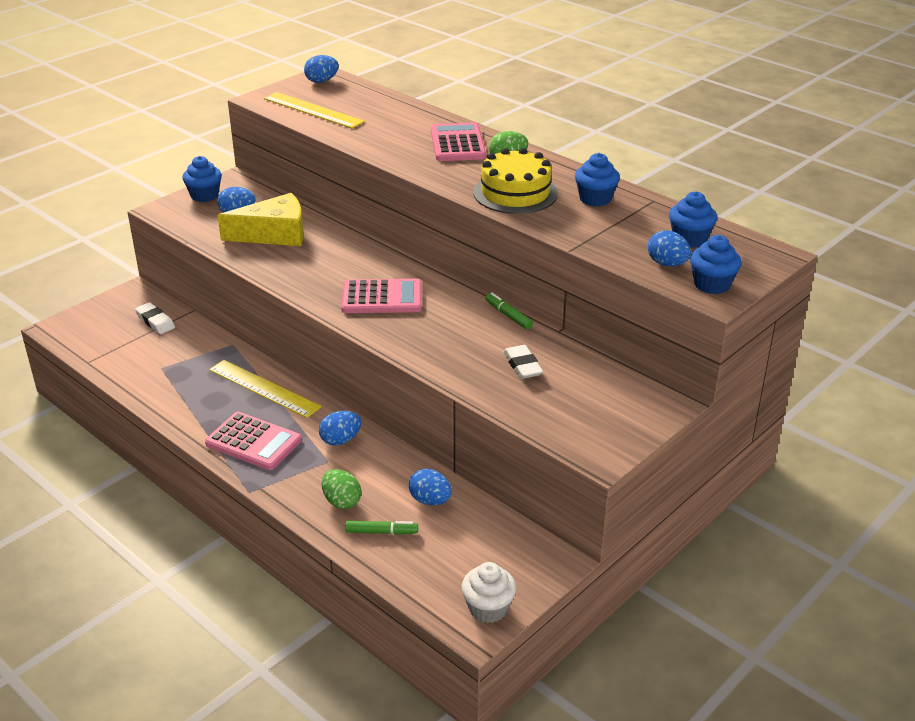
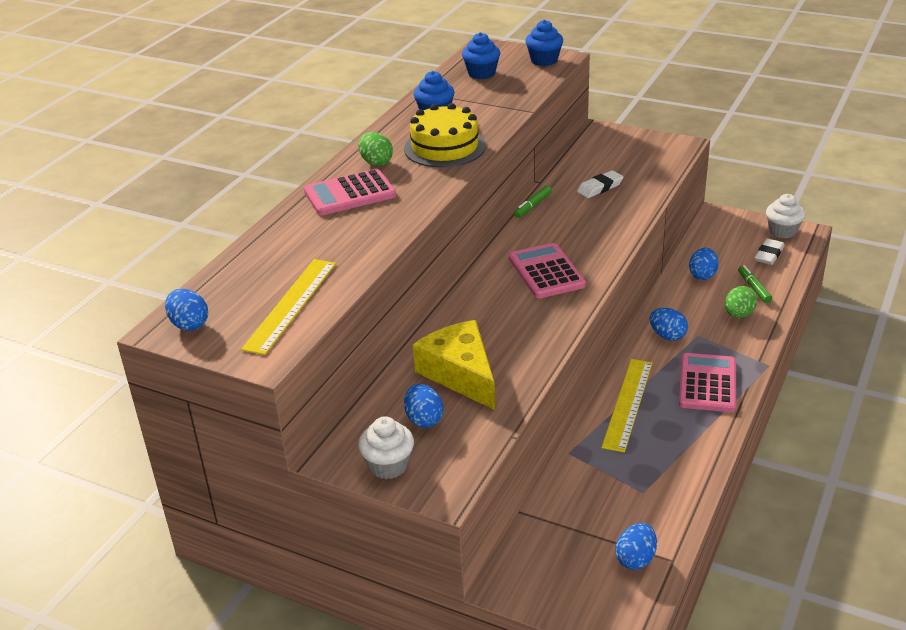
camera: 105 degrees left, 0 degrees up
(155, 321) = (561, 535): white eraser -> white eraser (769, 255)
(204, 195) = (388, 465): blue cupcake -> white cupcake
(667, 264) = (526, 76): blue egg -> blue egg (635, 559)

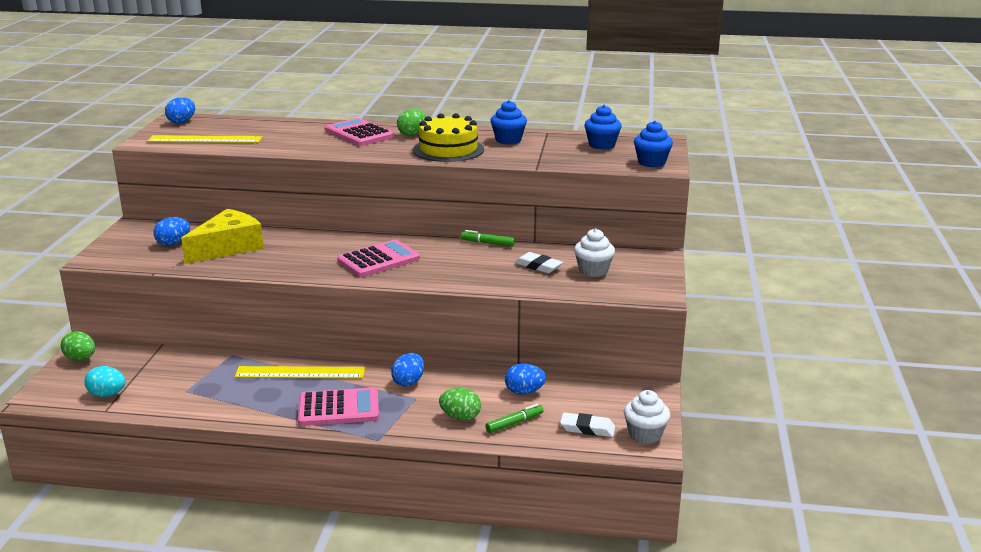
camera: 70 degrees right, 10 degrees down
(388, 465) = (123, 240): white cupcake -> white cupcake (593, 271)
(534, 588) = (81, 359): none -> green egg
(635, 559) = (107, 394): blue egg -> turquoise egg

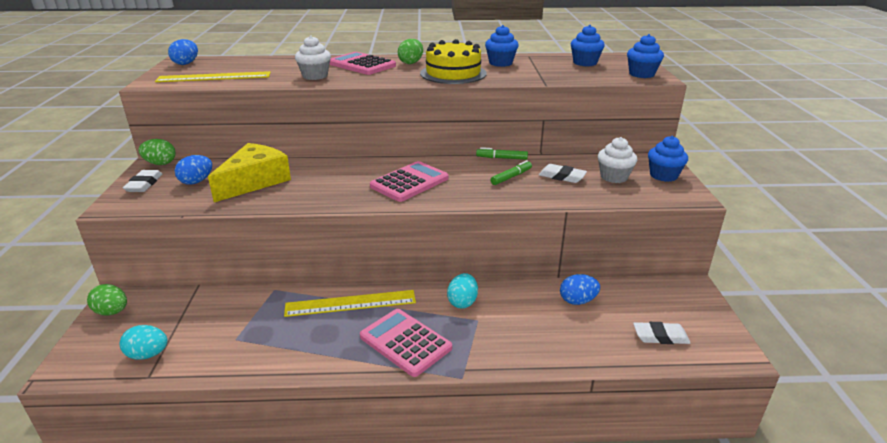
camera: 10 degrees left, 5 degrees up
(124, 242) = (144, 184): none -> white eraser
(338, 408) = (405, 342): pink calculator -> pink calculator turned 120 degrees counterclockwise
(408, 382) = (462, 302): blue egg -> turquoise egg
(460, 417) = (532, 338): green egg -> green egg (160, 163)
(514, 423) = (588, 339): green marker -> green marker (511, 177)
(645, 435) = (717, 337): white cupcake -> white cupcake (315, 76)
(648, 273) = (663, 175): none -> blue cupcake

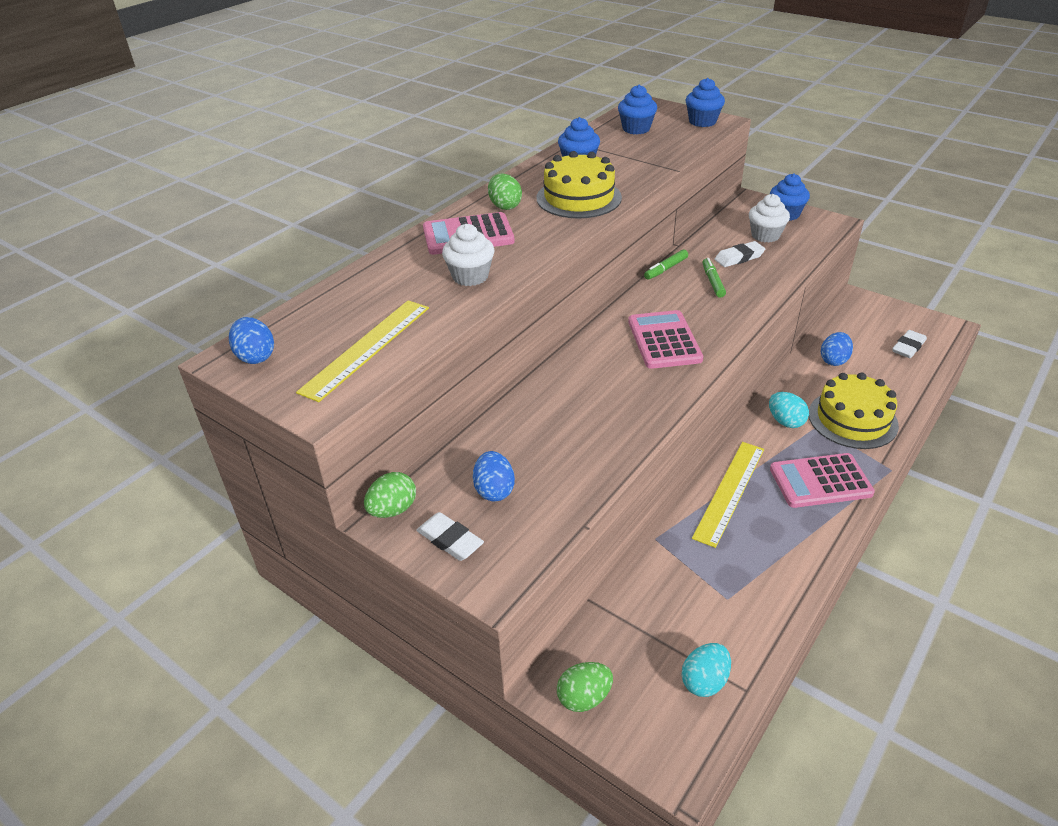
camera: 50 degrees left, 10 degrees up
(254, 181) = (547, 443): yellow cheese -> none
(507, 335) = (852, 419): none -> yellow cake

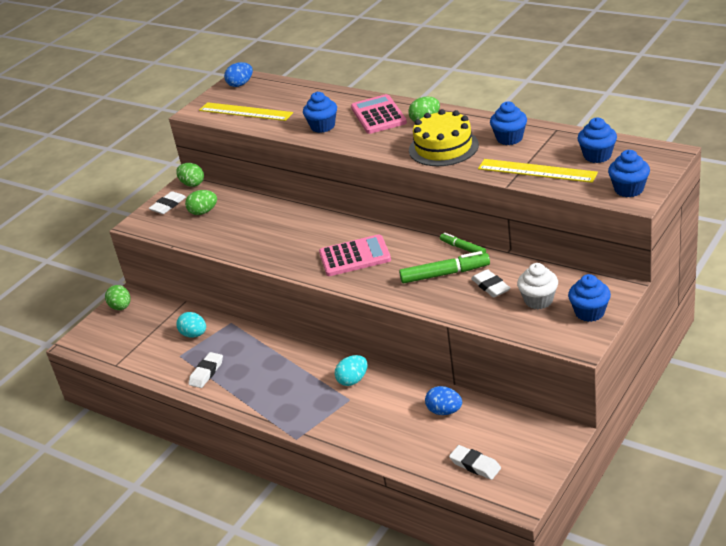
camera: 90 degrees right, 5 degrees down
(470, 276) = (323, 126): white cupcake -> blue cupcake
(494, 490) = (203, 212): blue egg -> green egg
(704, 681) = (123, 349): turquoise egg -> turquoise egg (194, 334)
(713, 282) = (445, 274): green marker -> green marker, size x1.64
(729, 492) = (272, 352): yellow ruler -> yellow ruler (537, 171)
(769, 562) = (206, 372): none -> white eraser
(820, 481) = (283, 398): pink calculator -> none
(852, 419) = (358, 419): yellow cake -> none

